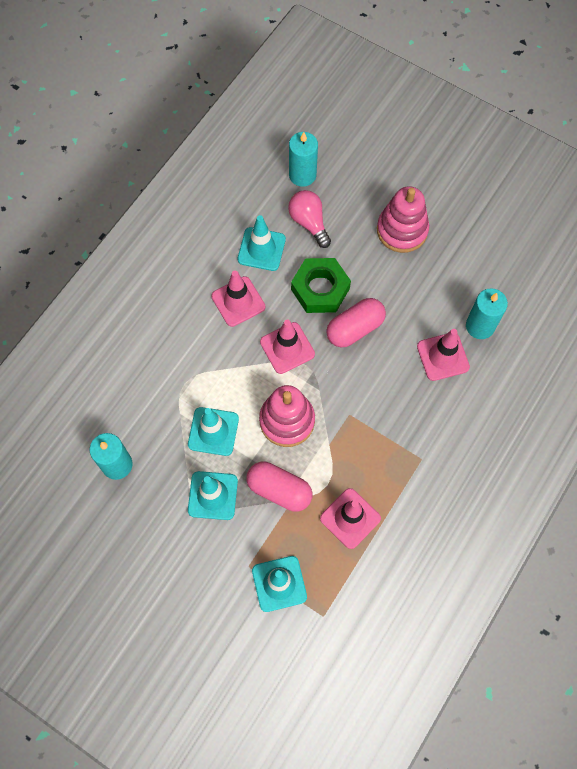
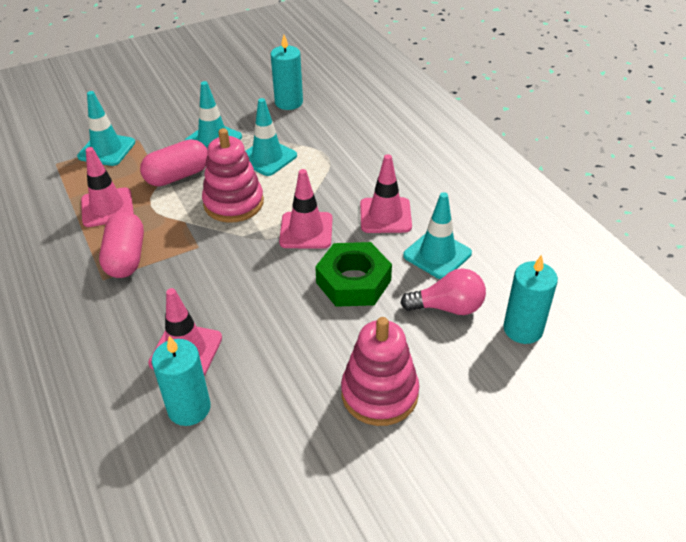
camera: 120 degrees right, 25 degrees down
(355, 328) = (284, 290): pink capsule -> pink capsule (126, 257)

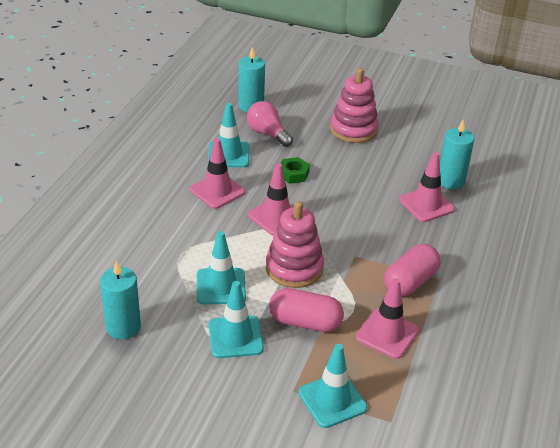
camera: 135 degrees left, 5 degrees down
(353, 281) = (293, 174): green nut -> green nut, size x0.57

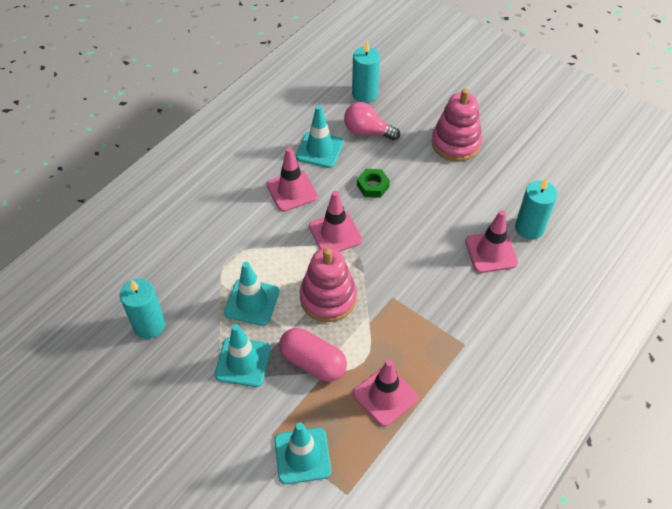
camera: 20 degrees right, 15 degrees up
(267, 133) = (367, 131): pink light bulb -> pink light bulb turned 45 degrees counterclockwise
(410, 282) = (433, 341): pink capsule -> none

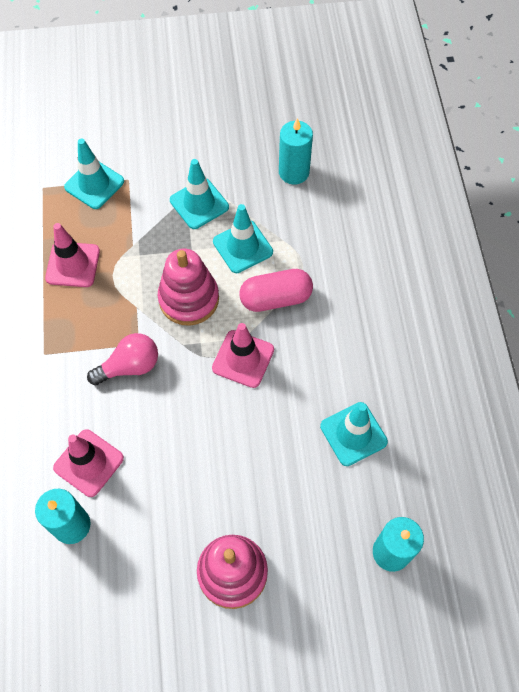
camera: 135 degrees right, 10 degrees up
(292, 191) = (326, 366): pink traffic cone -> none
(313, 362) = (149, 244): pink capsule -> pink capsule (275, 298)
(367, 131) = (334, 501): pink light bulb -> pink light bulb (130, 366)
(372, 186) = (261, 438): green nut -> none

